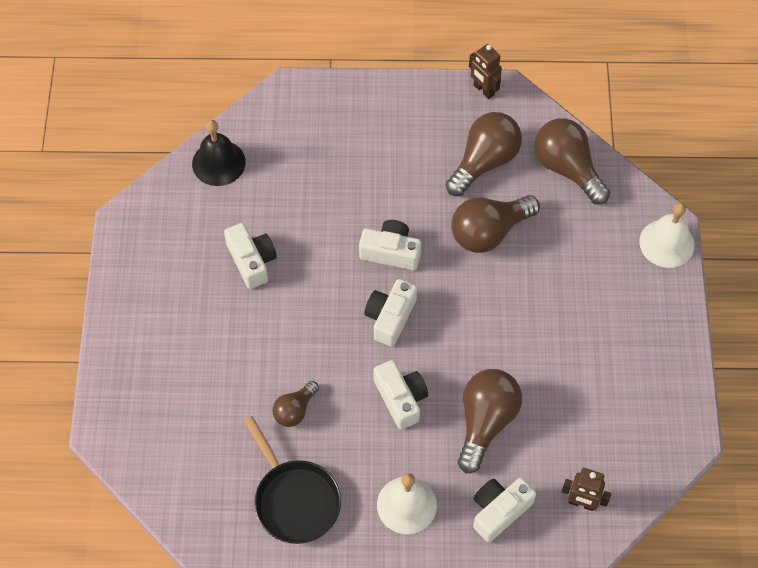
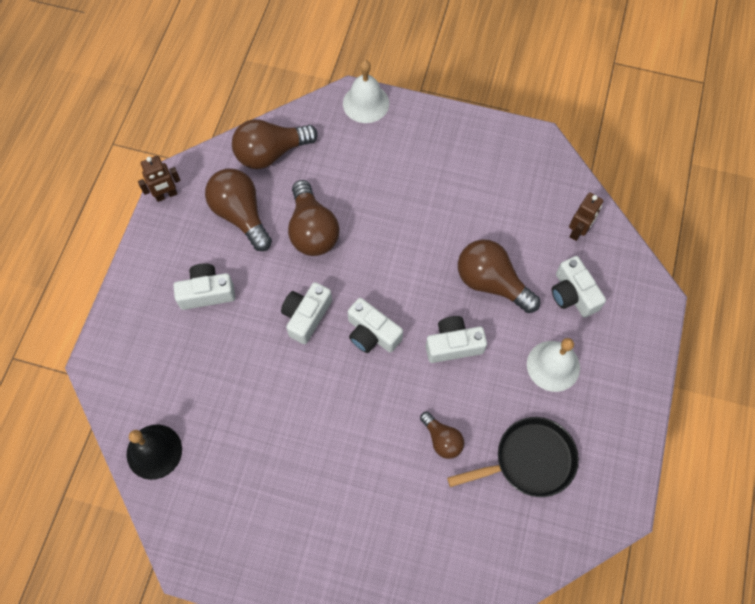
camera: 75 degrees left, 5 degrees up
(252, 261) = (276, 443): white camera -> white camera (207, 292)

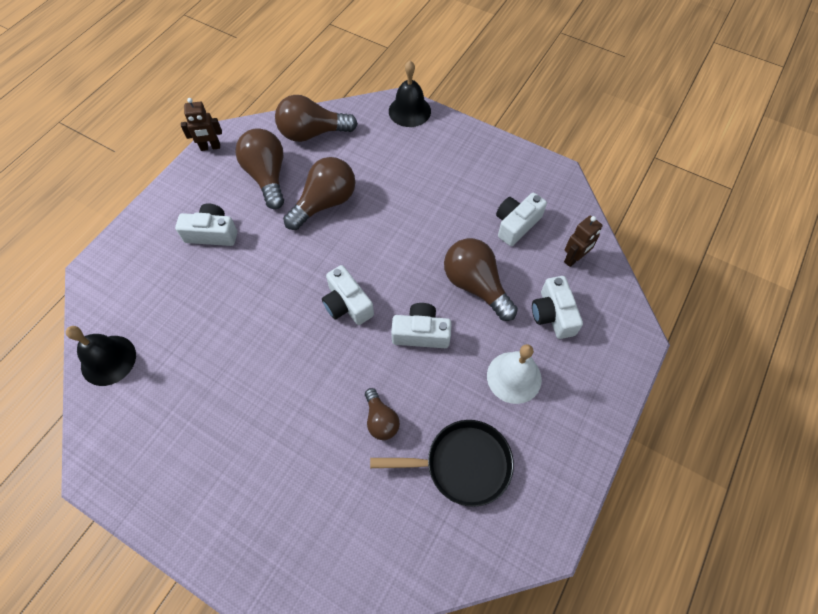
camera: 15 degrees right, 5 degrees down
(306, 316) = (292, 274): white camera -> white camera (516, 224)
(312, 230) = (325, 203): brown light bulb -> brown light bulb turned 135 degrees counterclockwise
(366, 103) = (409, 111): white bell -> black bell

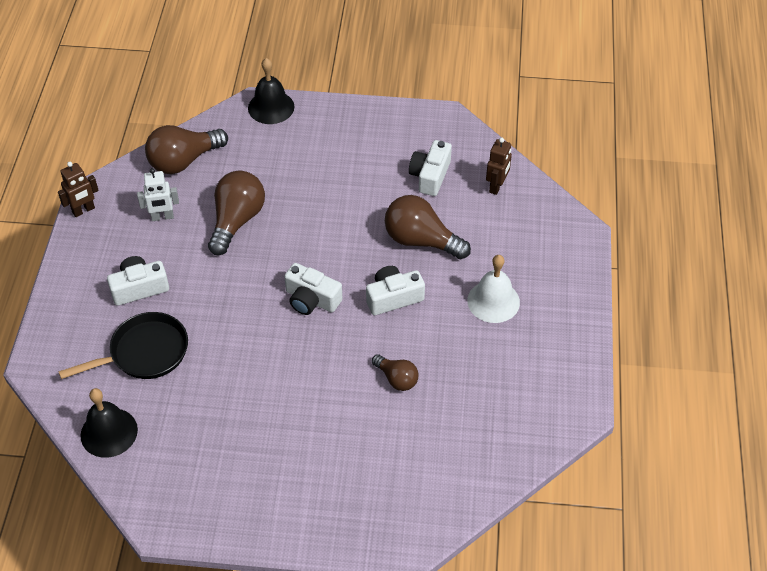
camera: 25 degrees left, 10 degrees down
(267, 176) = (162, 217): brown light bulb -> white robot
(462, 464) = (485, 383): black pan -> black pan (144, 353)
(553, 314) = (501, 239): white camera -> none

